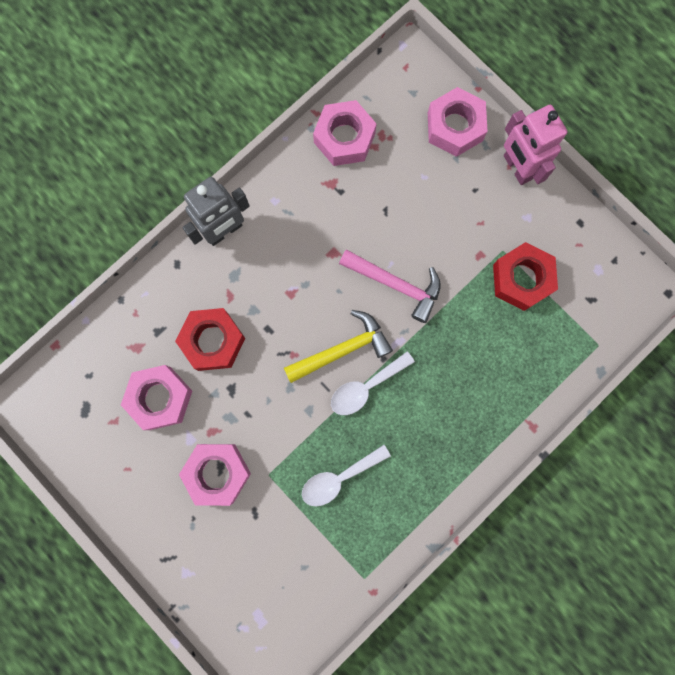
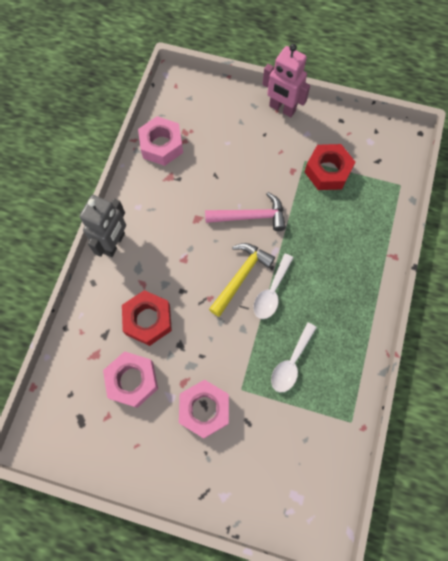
camera: 30 degrees left, 10 degrees down
(455, 127) = (228, 104): pink nut -> none

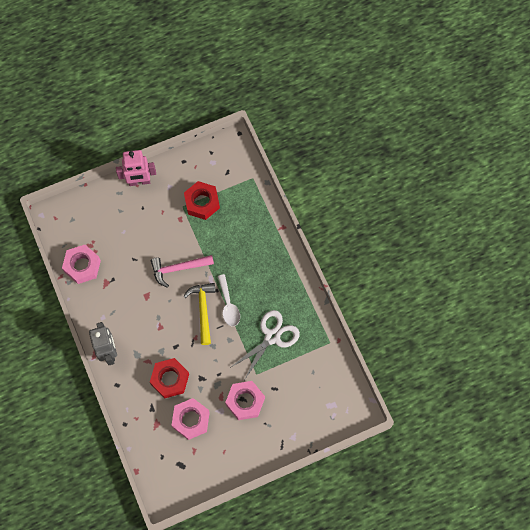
camera: 40 degrees left, 0 degrees up
(251, 216) = (178, 268): pink hammer -> pink hammer turned 150 degrees counterclockwise
(291, 363) = (272, 337): white spoon -> white scissors

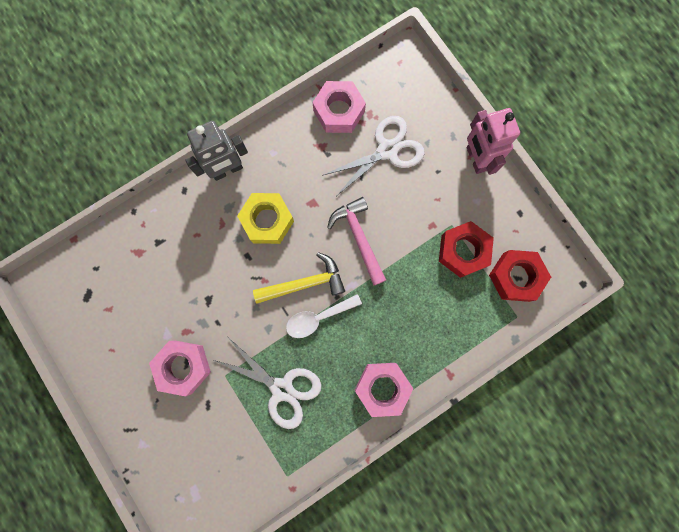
camera: 80 degrees right, 10 degrees up
(119, 238) = (387, 150): none -> white scissors
(152, 329) = (267, 220): none -> yellow nut
(170, 379) = (200, 258): red nut -> red nut (515, 277)
(191, 420) = (149, 297): pink nut -> pink nut (382, 387)

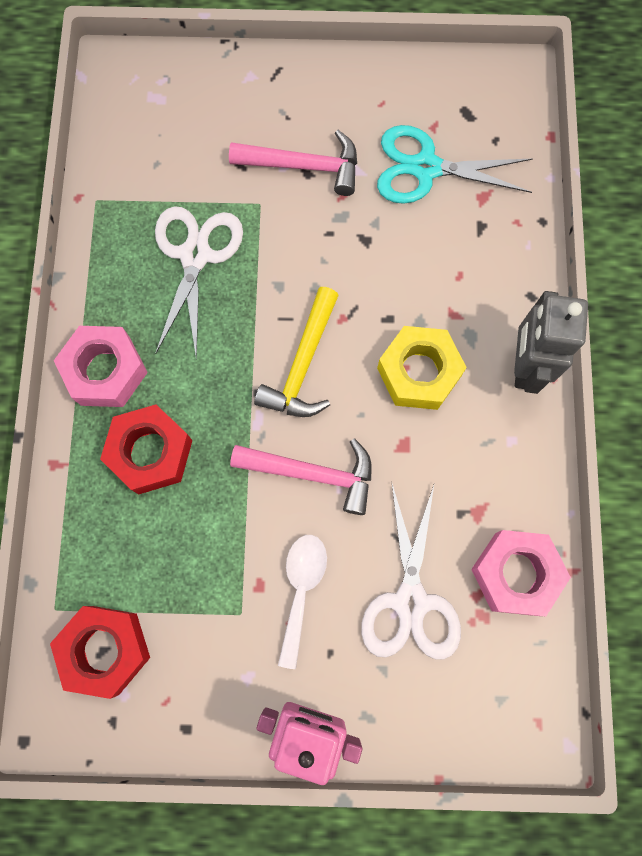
camera: 125 degrees right, 5 degrees down
(139, 296) = (426, 168): none -> turquoise scissors
(183, 367) = (304, 166): pink nut -> pink hammer
(282, 389) = (195, 256): white scissors -> white scissors turned 120 degrees clockwise
(318, 318) = (247, 352): white spoon -> white spoon (301, 589)
(463, 251) = (193, 602): red nut -> red nut (150, 452)

